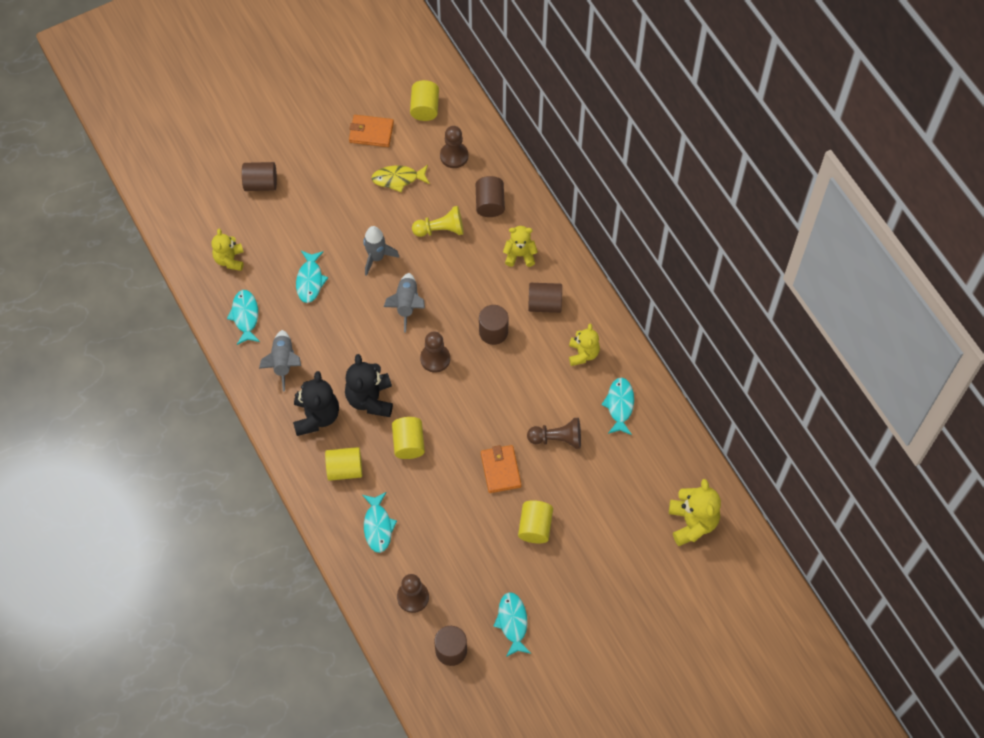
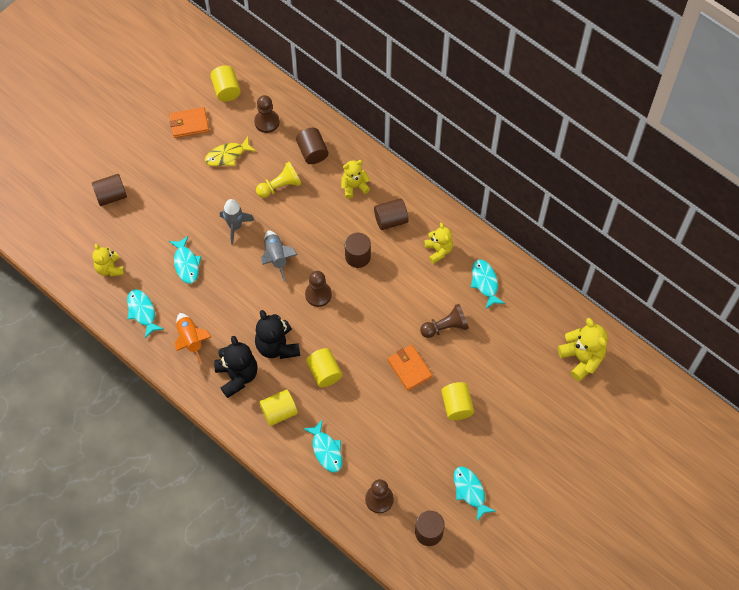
camera: 20 degrees left, 0 degrees up
(283, 362) = (191, 340): grey rocket -> orange rocket

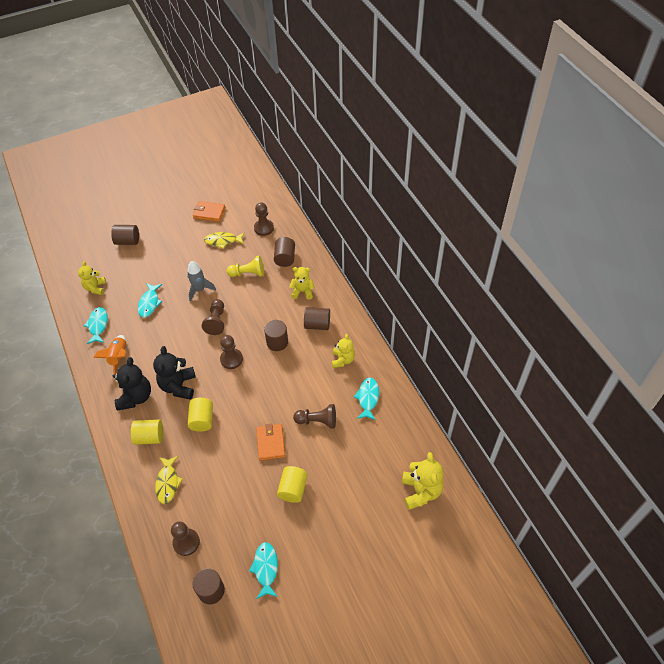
camera: 25 degrees right, 10 degrees down
(226, 90) = (248, 199): yellow cylinder -> none
(276, 257) = (216, 321): grey rocket -> brown pawn
(326, 450) = (168, 482): turquoise fish -> yellow fish

